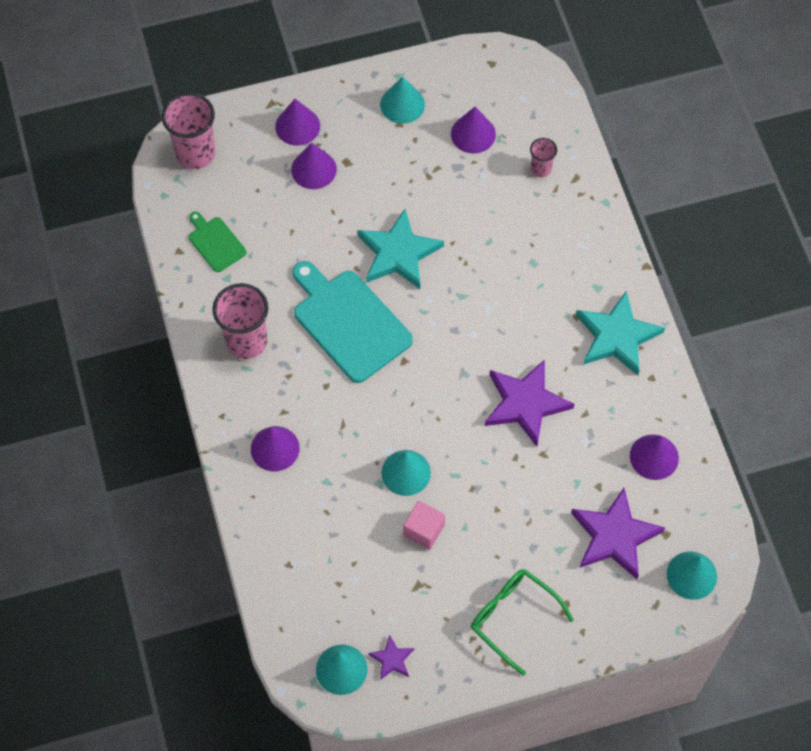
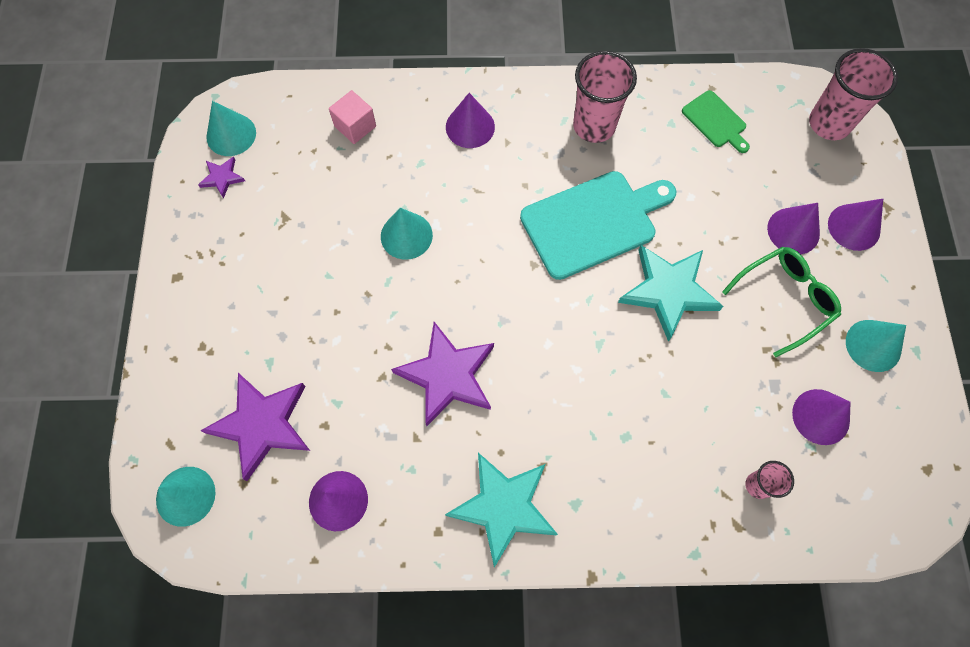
camera: 105 degrees right, 5 degrees up
(215, 242) = (715, 121): green cutting board -> green cutting board turned 75 degrees clockwise
(424, 530) = (339, 237): pink cube -> pink cube (355, 126)
(513, 618) = (216, 295): green glasses -> green glasses (785, 300)

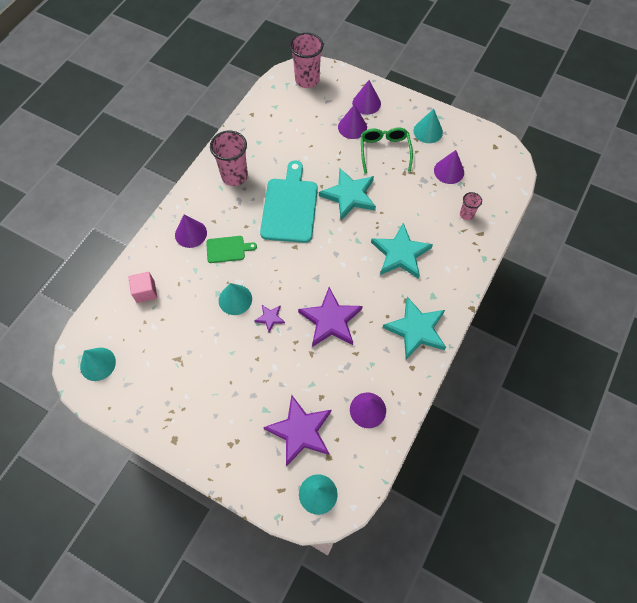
camera: 60 degrees left, 5 degrees down
(222, 178) = (124, 382): purple star -> purple star (270, 318)
(618, 417) = (400, 253): none -> turquoise star
(715, 121) = (271, 123): green cutting board -> green cutting board (227, 249)

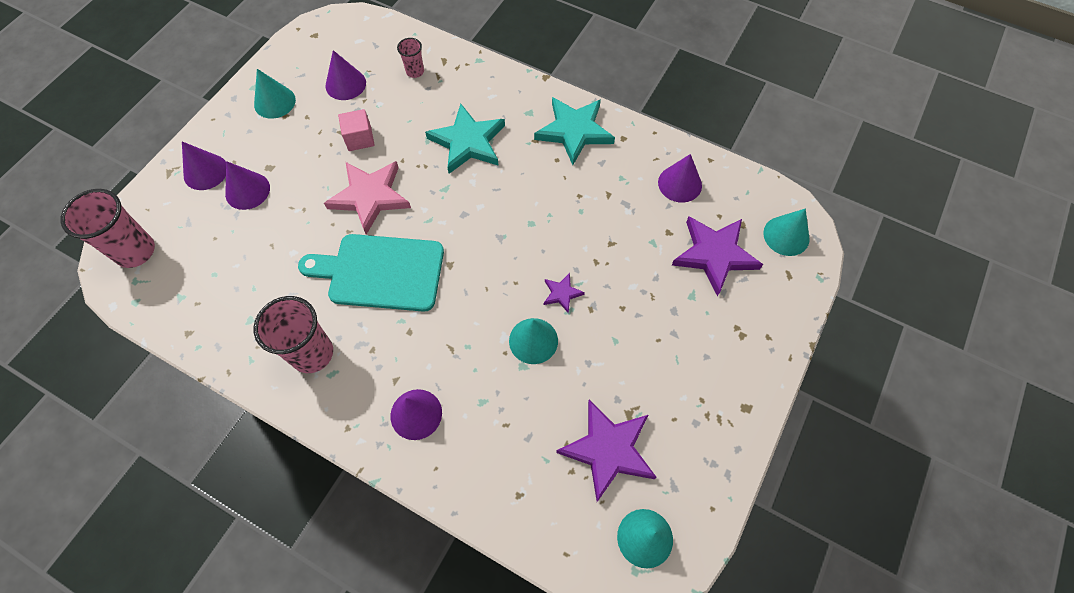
camera: 90 degrees left, 0 degrees up
(145, 292) = (519, 476): pink cube -> pink cube (360, 138)
(227, 249) = (448, 356): green cutting board -> none
(330, 320) = (563, 221): purple star -> purple star (608, 450)
(349, 195) = (370, 197): turquoise star -> pink star
(384, 151) = (299, 153): green glasses -> none

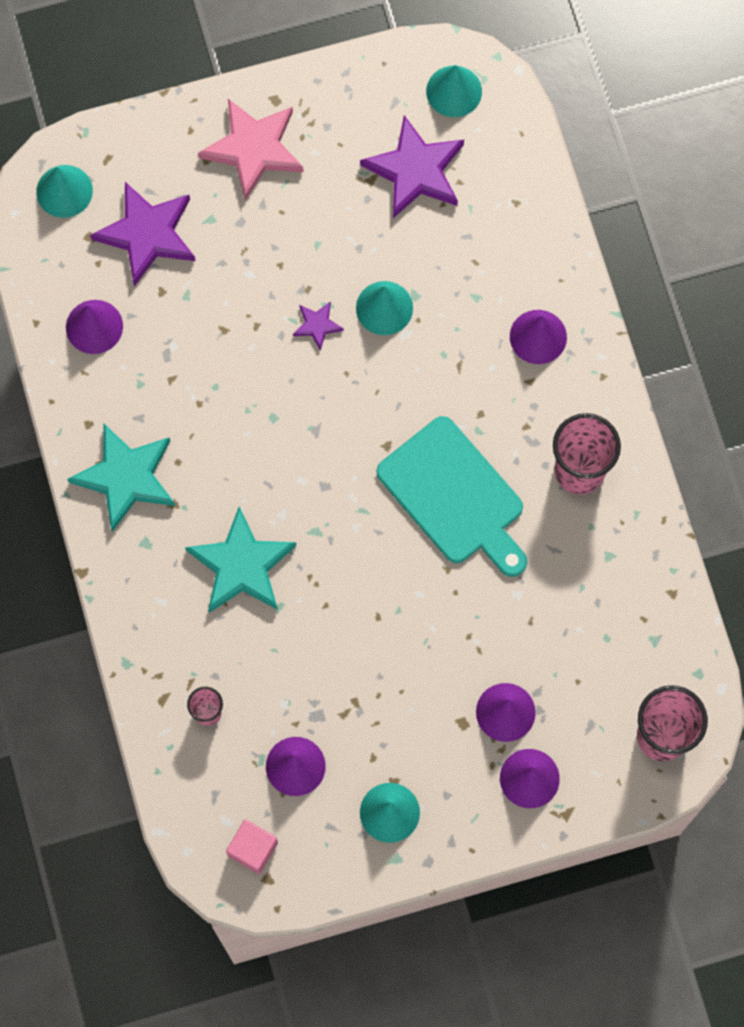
camera: 135 degrees left, 10 degrees up
(360, 138) = (343, 674): pink cube -> pink cube (253, 849)
(370, 197) = (394, 590): pink star -> pink star (253, 149)

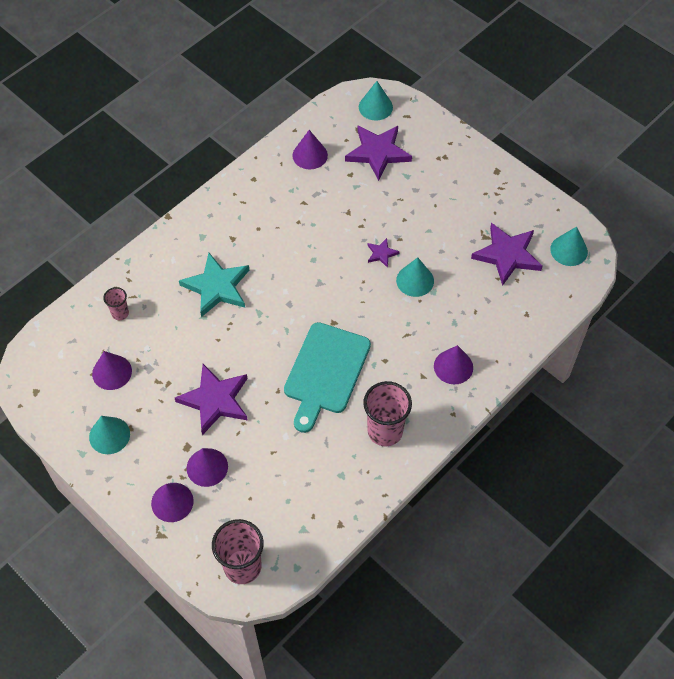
camera: 60 degrees right, 15 degrees down
(126, 477) = (234, 210): turquoise star -> none
(253, 149) = (461, 175): pink star -> none
(253, 849) = (50, 375): pink cube -> none
(415, 655) = (215, 400): none -> purple star

